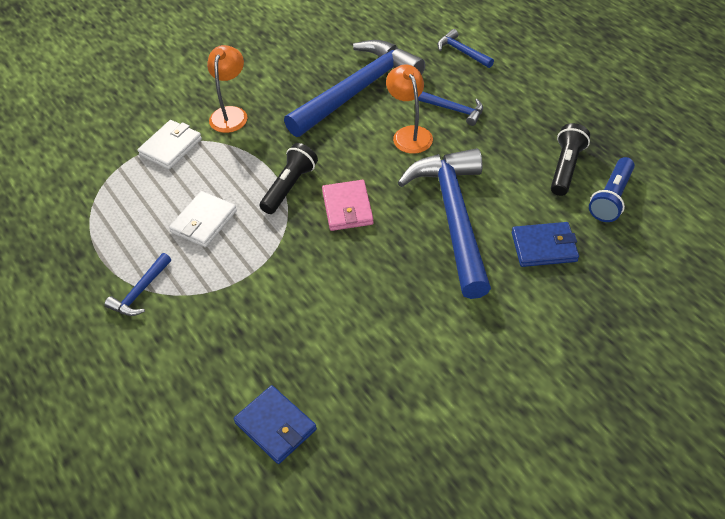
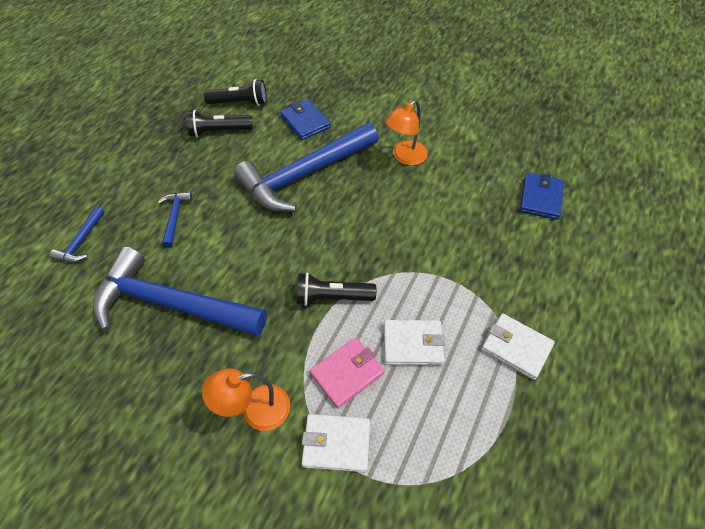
camera: 120 degrees left, 5 degrees up
(140, 292) = (516, 347): blue hammer -> white wallet
(347, 208) = (333, 243): pink wallet -> pink wallet (347, 373)
(409, 134) = (221, 237): orange lamp -> orange lamp (405, 157)
(611, 198) = (240, 103): blue flashlight -> black flashlight

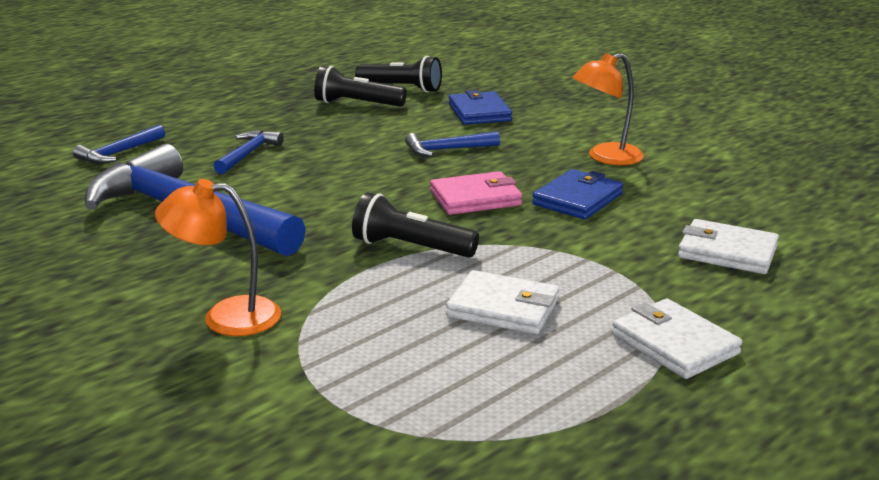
camera: 20 degrees right, 30 degrees down
(304, 175) = (447, 150): blue hammer -> blue hammer, size x0.42
(336, 444) = (318, 369): white wallet -> white wallet (727, 252)
(347, 373) = (382, 313): pink wallet -> pink wallet (475, 198)
(540, 198) = (807, 222): blue wallet -> blue wallet (577, 199)

